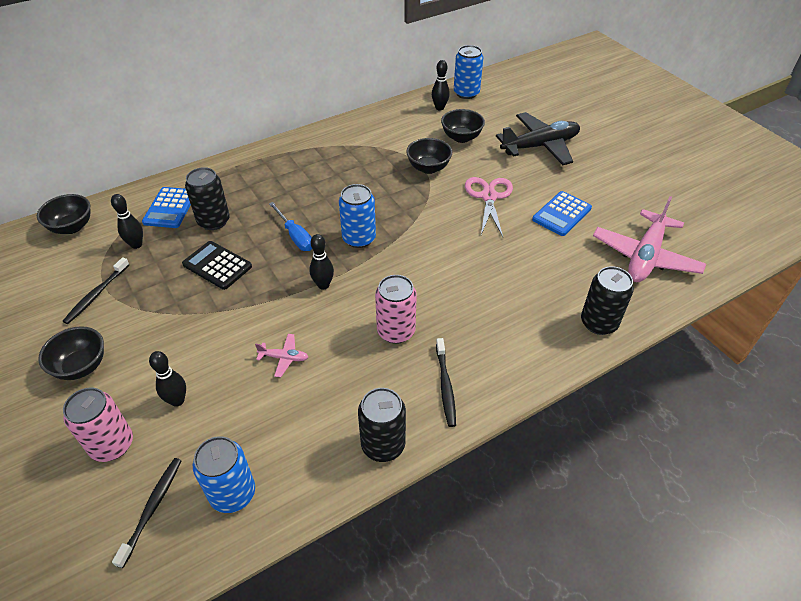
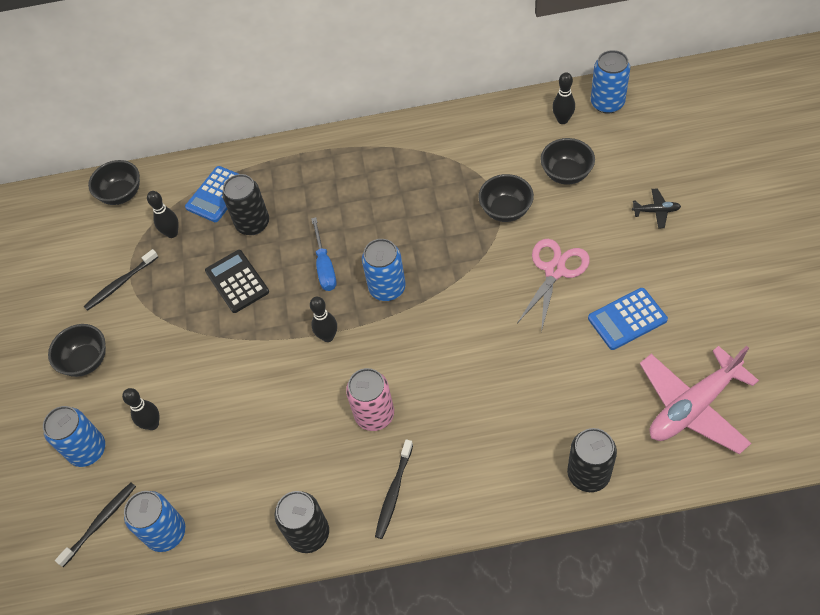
camera: 30 degrees right, 10 degrees up
(112, 445) = (88, 450): pink can -> blue can
(284, 358) = (259, 410): pink plane -> none
(540, 146) = (656, 211): black plane -> black plane, size x0.43

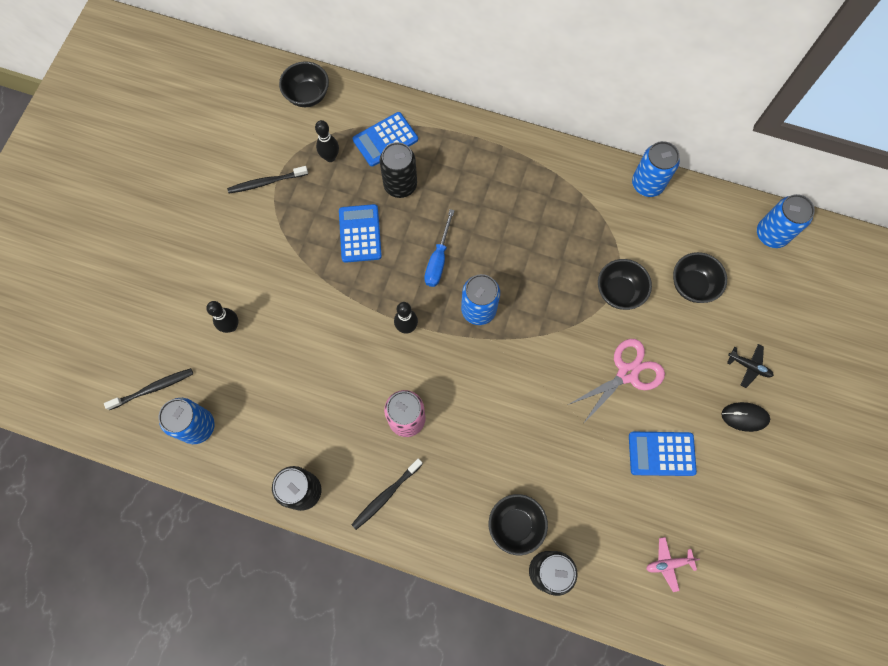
camera: 20 degrees right, 15 degrees up
(86, 361) = (207, 239): black bowl -> black bowl (515, 525)
(88, 450) = (172, 320): blue can -> blue can (647, 184)
(237, 281) = (360, 233): black calculator -> blue calculator
(562, 120) = (721, 229): black bowling pin -> none
(679, 252) = (744, 417): none -> black mouse
(693, 406) = (668, 564): pink plane -> pink plane, size x0.43

